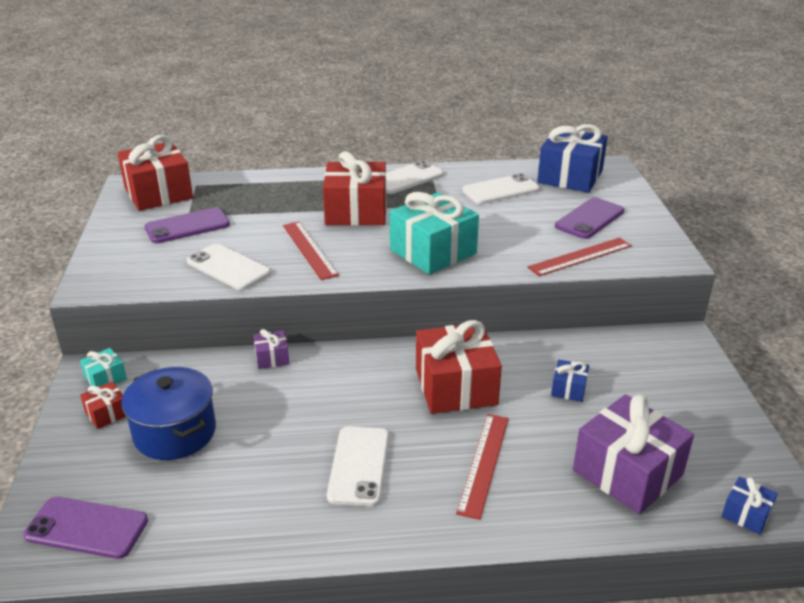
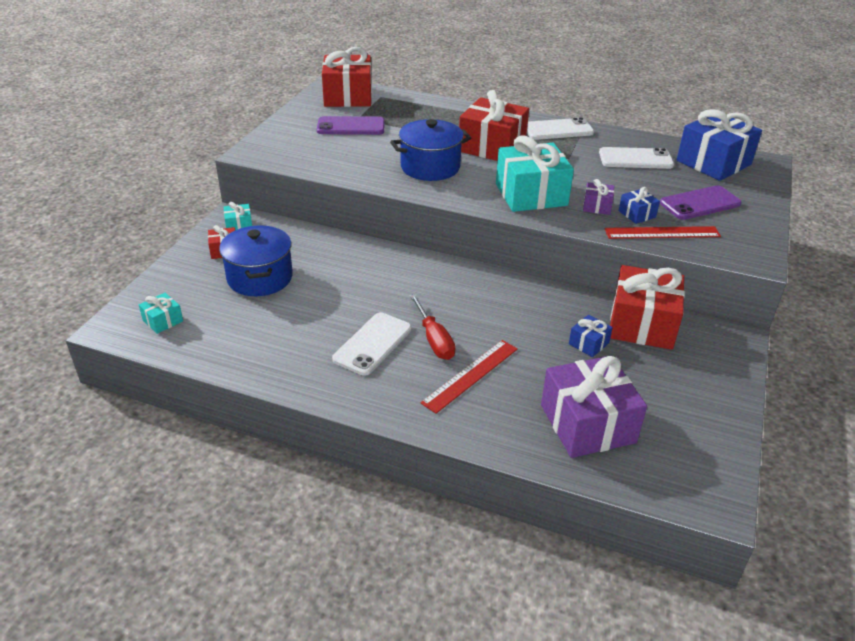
camera: 25 degrees right, 5 degrees up
(87, 528) = (163, 321): purple phone -> turquoise gift
(228, 267) = (358, 165): white phone -> none
(272, 358) = (364, 246): purple gift -> purple gift (597, 206)
(309, 249) = (430, 167): red ruler -> blue pot
(420, 438) = (434, 339): none -> red screwdriver
(455, 386) = (492, 311): red gift -> red gift (642, 324)
(746, 514) = (669, 493): blue gift -> blue gift (637, 214)

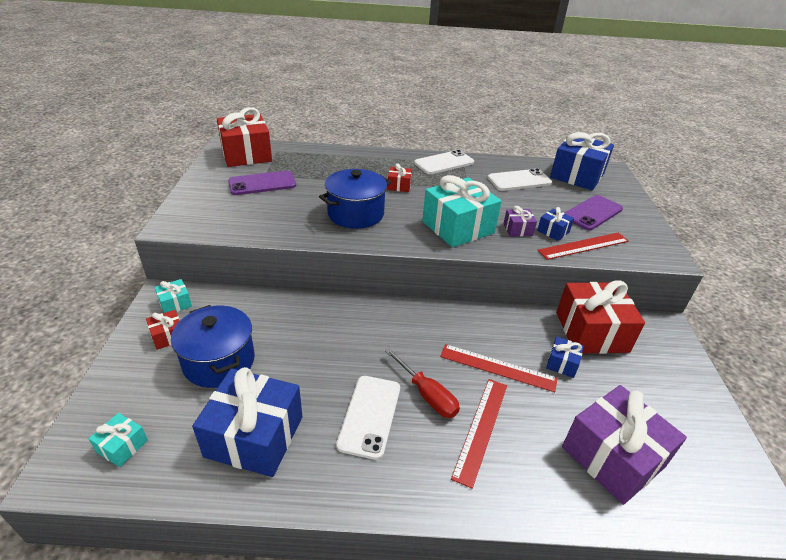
camera: 20 degrees left, 0 degrees up
(267, 337) = (254, 436): none -> blue gift
(492, 147) = (399, 186): red gift -> red gift, size x0.45
(517, 333) = (497, 367): none -> red ruler

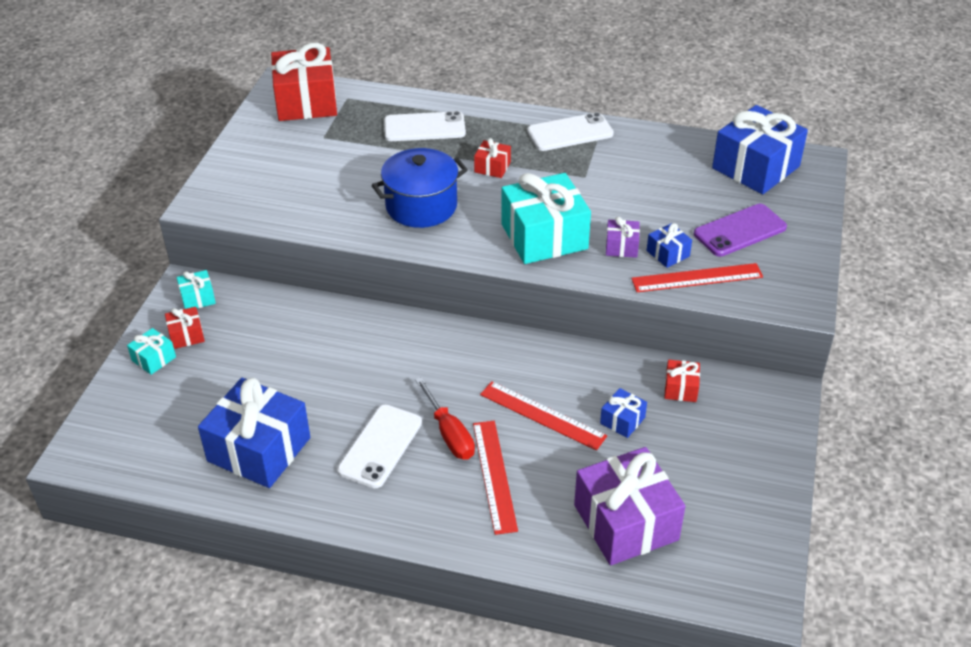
camera: 15 degrees right, 5 degrees up
(122, 446) = (133, 440): turquoise gift -> turquoise gift (154, 359)
(219, 361) = (236, 370): blue pot -> none
(262, 183) = (317, 151): purple phone -> none
(481, 429) = (494, 475): red ruler -> red ruler turned 45 degrees counterclockwise
(519, 180) = (664, 170): white phone -> white phone (424, 127)
(591, 332) = (680, 388): red gift -> red gift, size x0.45

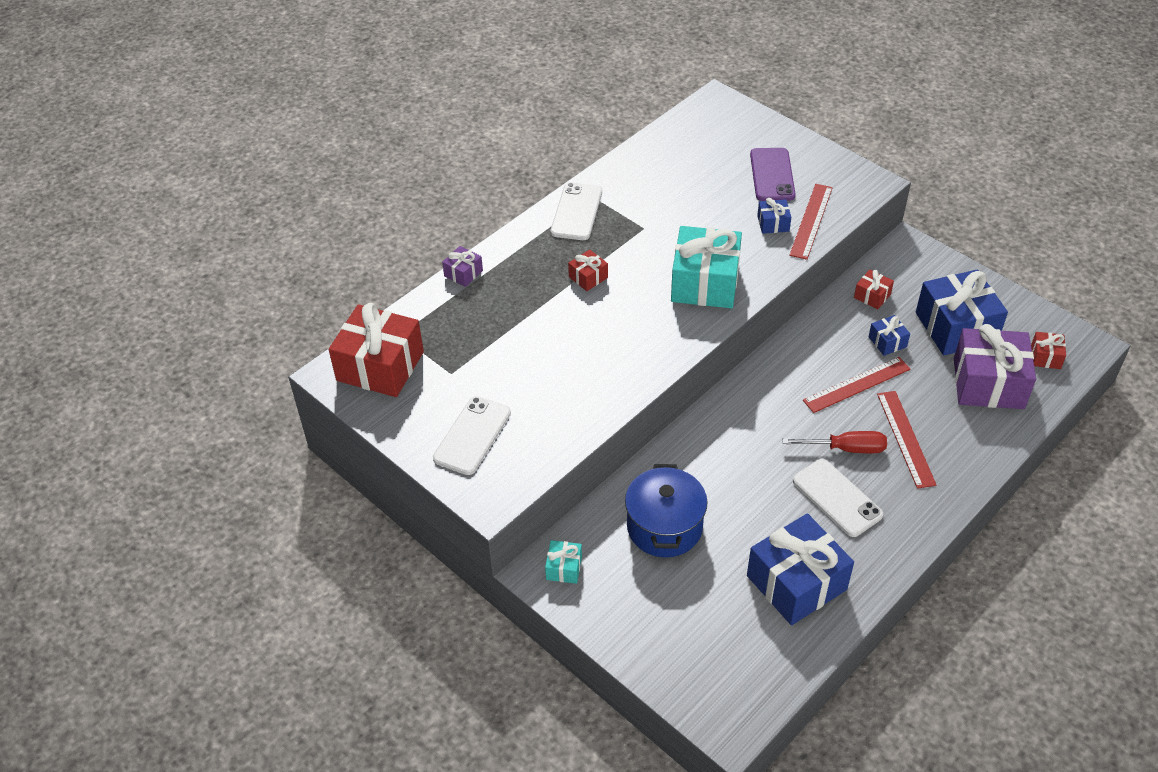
camera: 60 degrees left, 5 degrees up
(154, 359) = (630, 629): turquoise gift -> none
(186, 335) = (613, 593): red gift -> red gift (1045, 357)
(421, 206) = (609, 342): blue pot -> blue pot (664, 527)
(424, 127) = (494, 298): white phone -> white phone (472, 436)
(494, 475) = (906, 438): red ruler -> red ruler turned 60 degrees clockwise
(621, 247) = (748, 245): purple gift -> purple gift (463, 273)
(756, 167) = (702, 132): blue gift -> blue gift (956, 327)

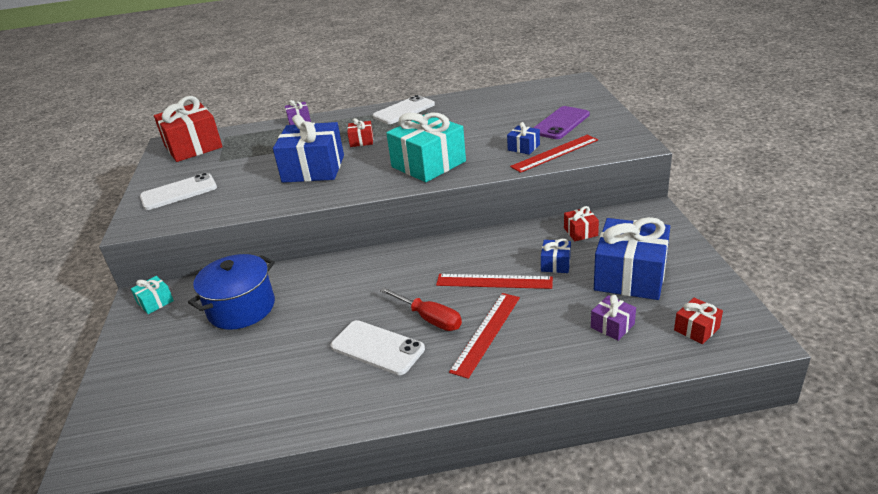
camera: 40 degrees right, 15 degrees down
(796, 582) = (269, 389): blue gift -> blue gift (313, 169)
(837, 498) = (377, 348): white phone -> white phone turned 60 degrees counterclockwise
(988, 383) = (612, 326): purple gift -> purple gift, size x0.45

